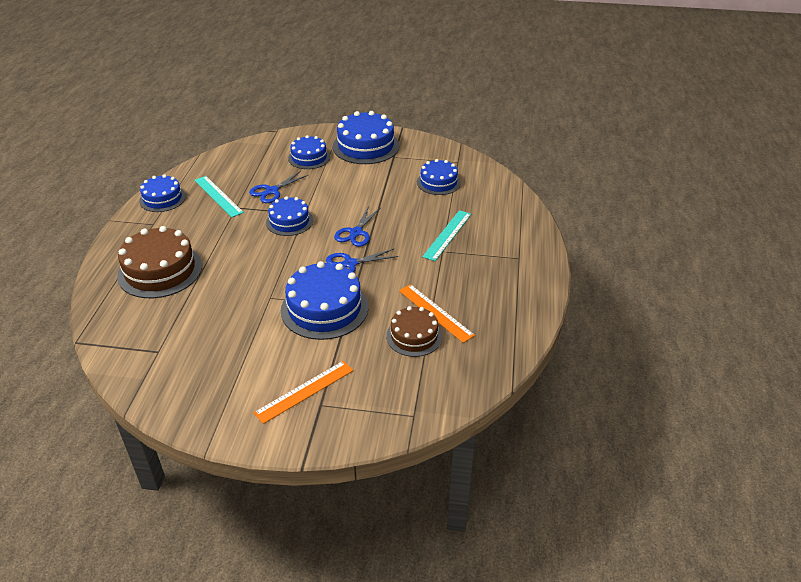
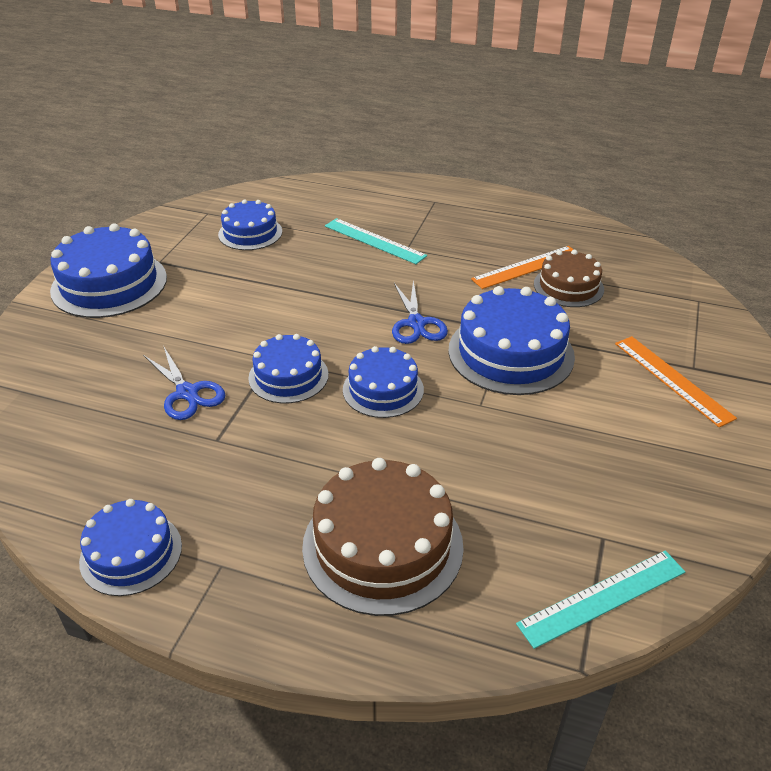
camera: 80 degrees left, 0 degrees up
(218, 196) = (167, 464): turquoise ruler -> turquoise ruler (603, 598)
(309, 157) = (104, 345): blue cake -> blue cake (383, 389)
(356, 233) = (344, 312): blue scissors -> none

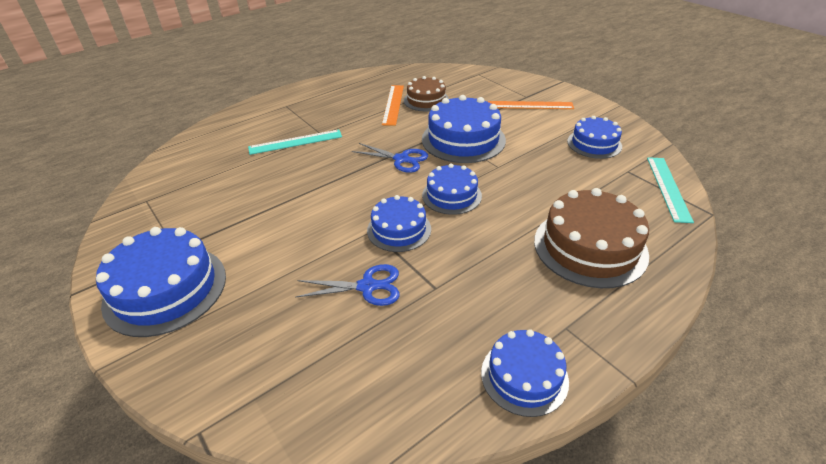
camera: 55 degrees left, 0 degrees up
(250, 233) = (207, 189): blue cake -> blue cake (594, 144)

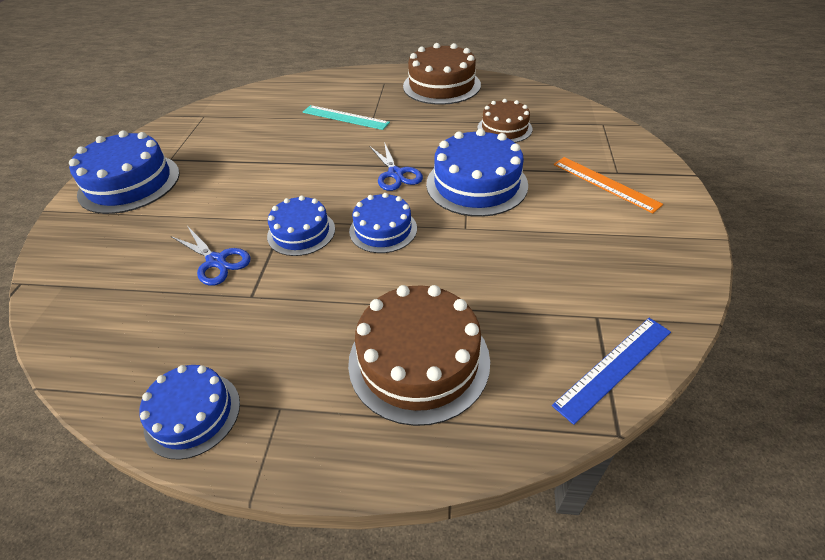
camera: 45 degrees right, 5 degrees up
(336, 91) = (441, 85): none -> brown cake
(393, 104) = (468, 119): orange ruler -> none
(594, 144) = (609, 264): blue cake -> none
(668, 188) = (614, 367): turquoise ruler -> blue ruler

